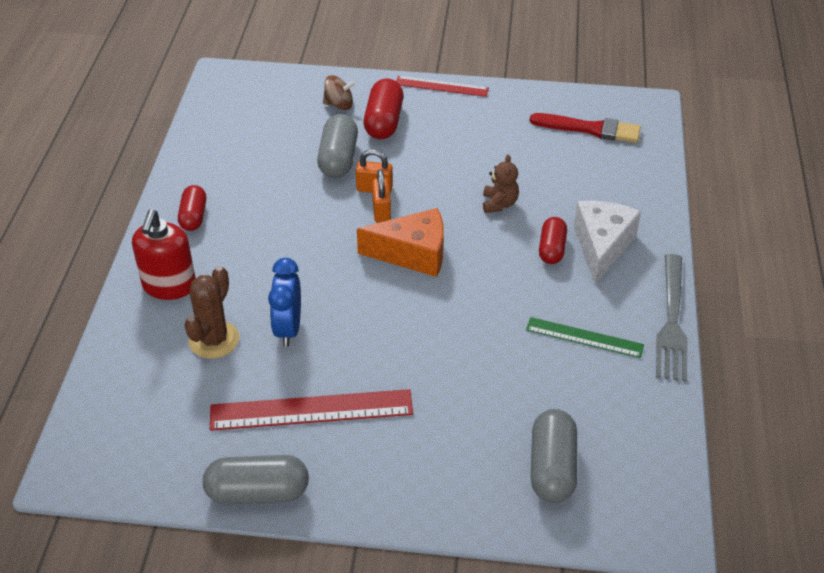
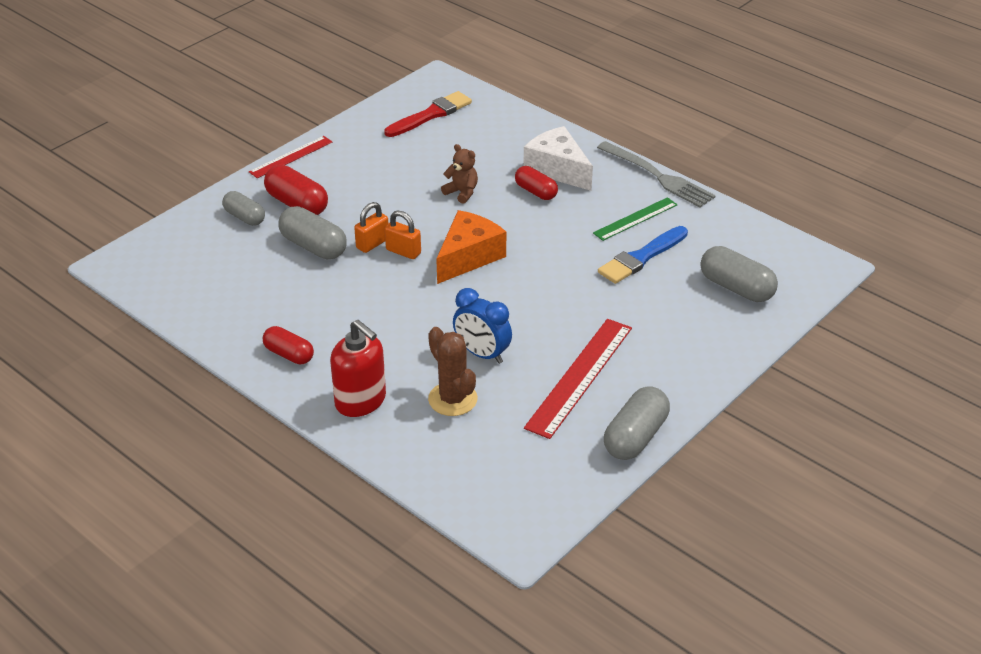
camera: 55 degrees left, 5 degrees down
(339, 105) = (244, 217): brown spinning top -> grey capsule
(528, 370) = (641, 257): none -> blue brush

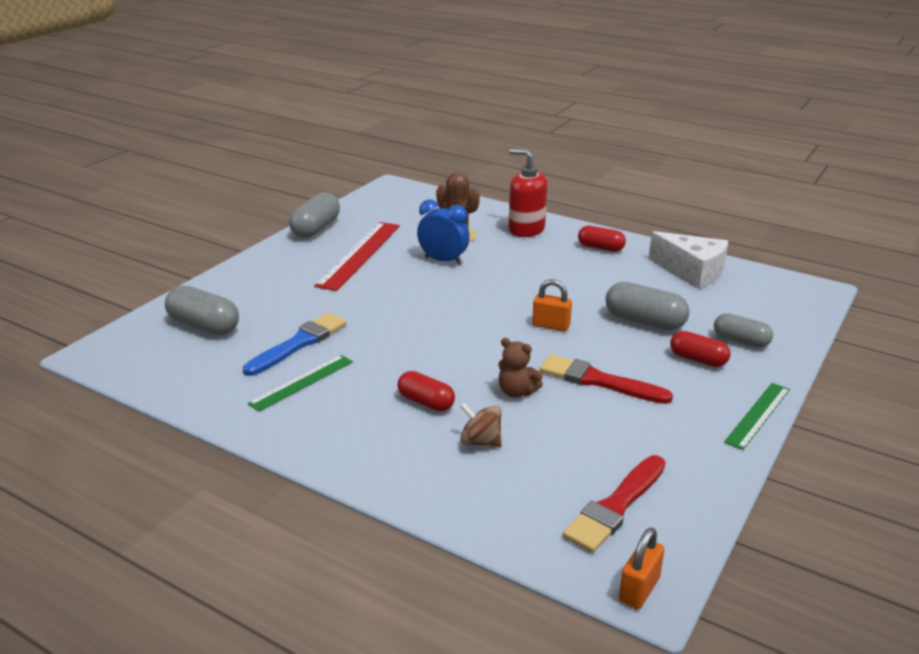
camera: 170 degrees right, 10 degrees down
(291, 157) = (758, 415): red ruler -> green ruler
(297, 204) = (698, 359): red capsule -> red capsule, size x0.66
(372, 243) = (587, 329): orange padlock -> orange padlock (639, 589)
(392, 195) = (598, 381): none -> red brush
(468, 257) = (482, 327): orange cheese -> none
(502, 160) = (480, 441): none -> brown spinning top
(557, 169) = (403, 435): white cheese -> white cheese (692, 271)
(658, 176) = (265, 440): grey fork -> none

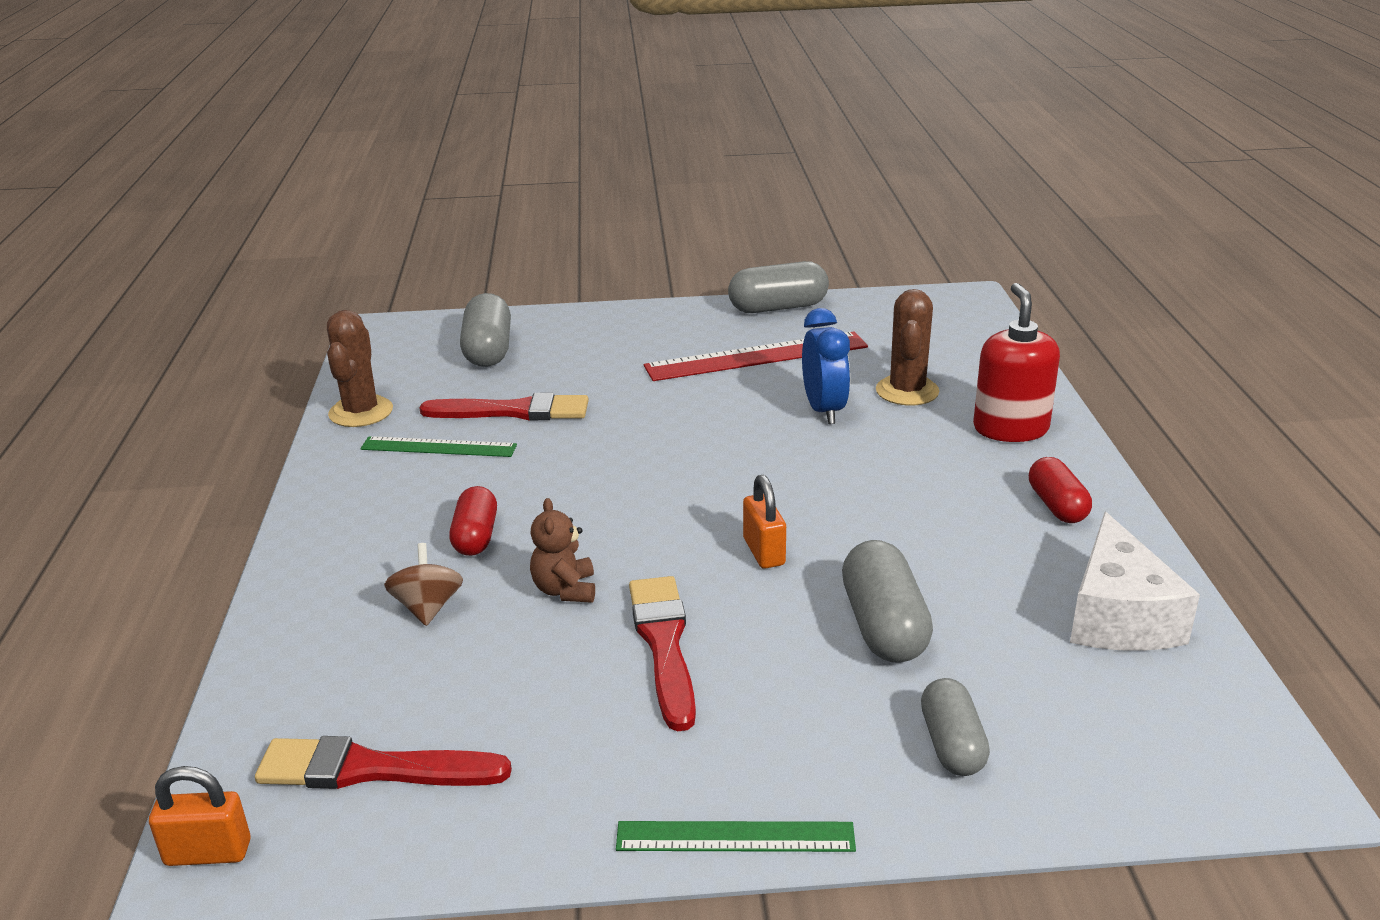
camera: 55 degrees right, 0 degrees up
(207, 396) = (361, 412): none -> brown cactus
(299, 343) = (514, 411): blue brush -> red brush
(698, 359) = (833, 717): red capsule -> none

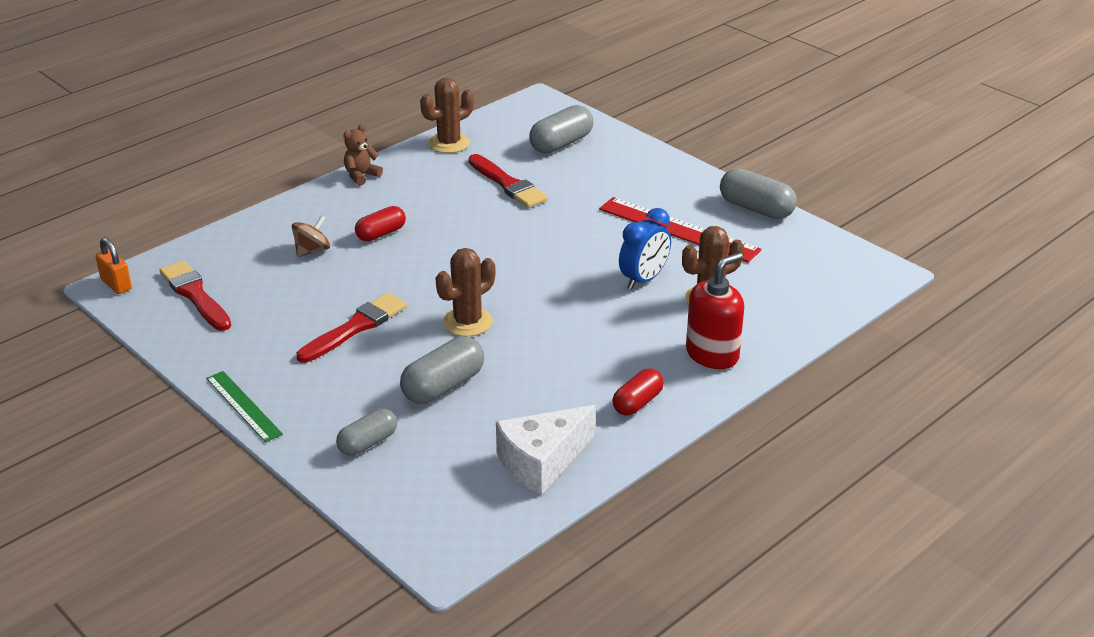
camera: 50 degrees right, 5 degrees up
(438, 447) = (445, 182): green ruler -> none
(565, 590) = (367, 280): brown teddy bear -> brown teddy bear (361, 176)
(764, 552) = (467, 322): orange padlock -> brown cactus

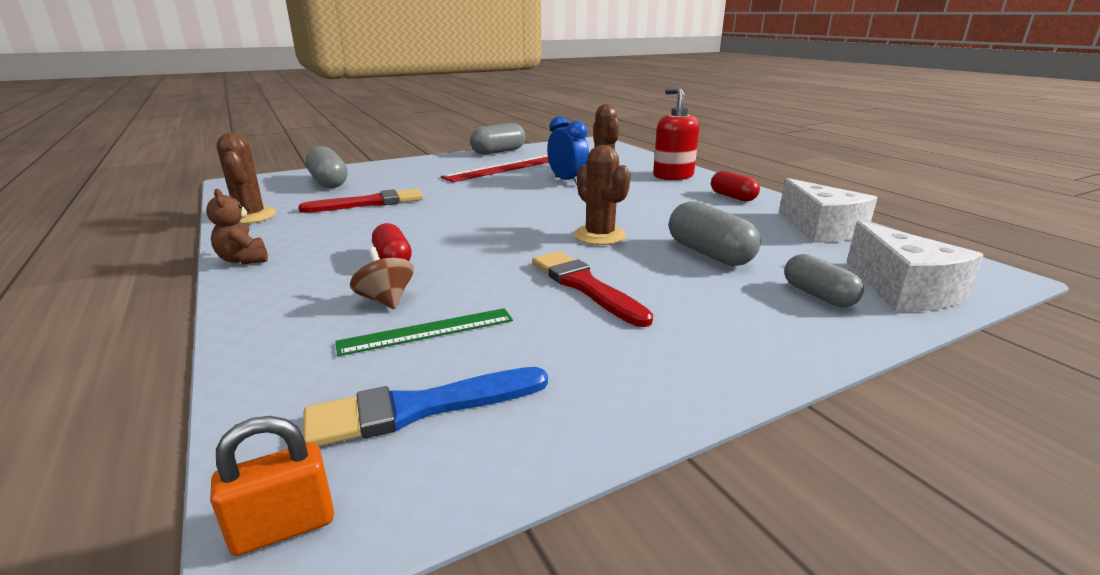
camera: 75 degrees left, 10 degrees down
(195, 295) = (419, 408): red brush -> blue brush
(243, 406) = (756, 375): green ruler -> green ruler (427, 331)
(391, 493) = (903, 290): none -> white cheese

